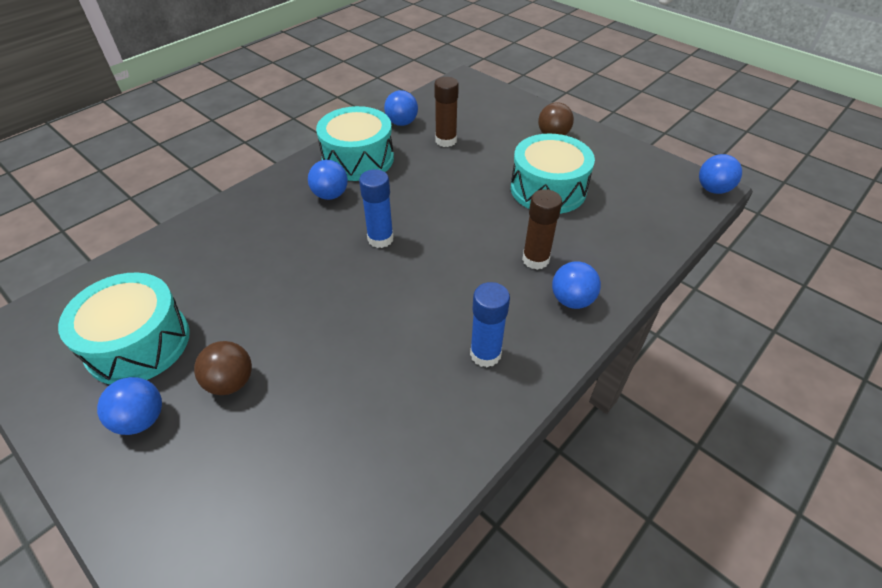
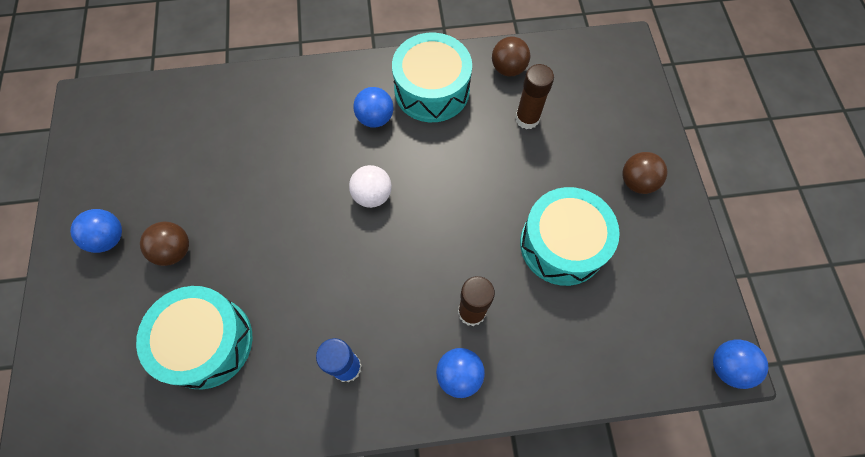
camera: 40 degrees right, 20 degrees up
(138, 343) = (148, 172): turquoise drum -> turquoise drum (206, 342)
(380, 239) = (372, 195): blue glue stick -> white ball
(402, 123) = (508, 69): blue ball -> brown ball

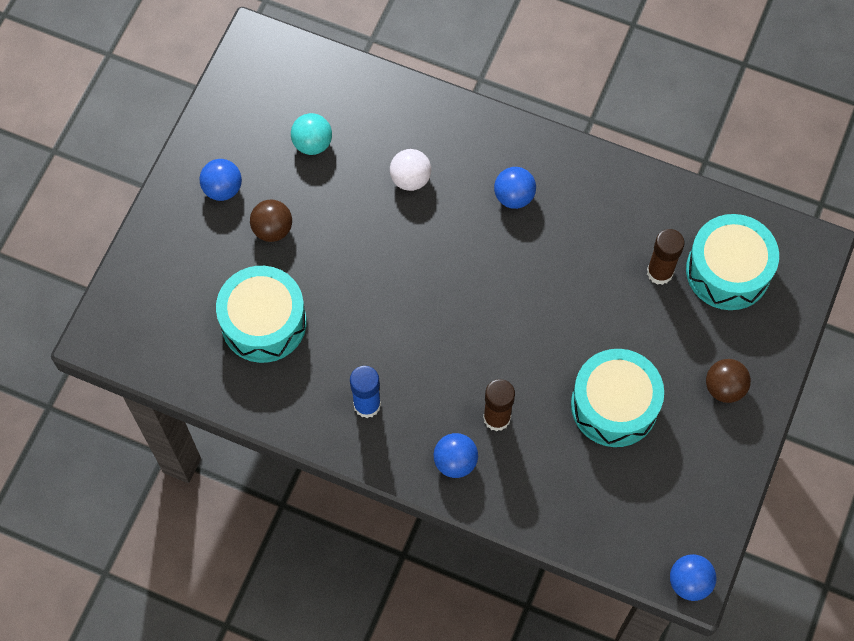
camera: 30 degrees right, 0 degrees up
(176, 159) = (312, 143): none -> turquoise ball
(372, 195) = (469, 269): white ball -> white ball (410, 179)
(432, 90) = (585, 195): turquoise drum -> turquoise drum (728, 271)
(508, 69) = (674, 212): brown ball -> none

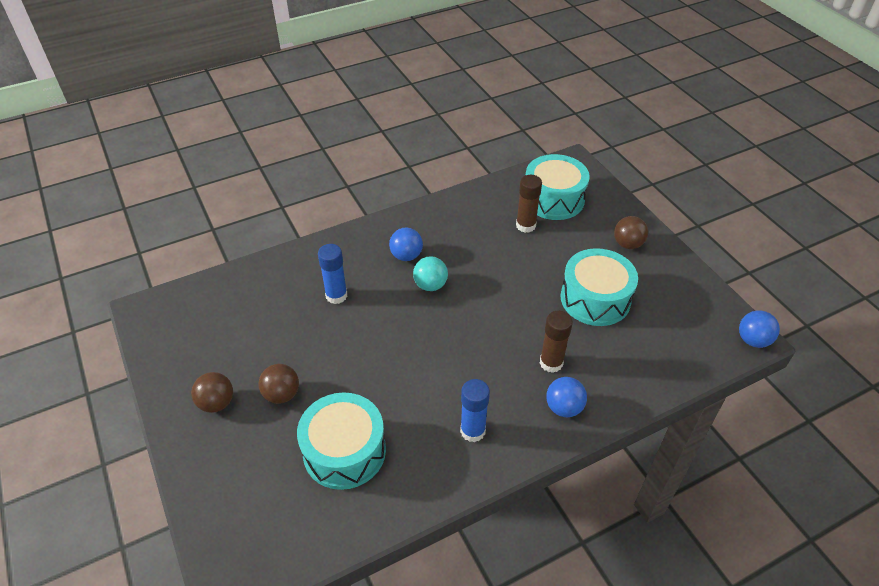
camera: 50 degrees left, 20 degrees down
(223, 189) = (217, 403): blue ball -> brown ball
(312, 143) = (250, 329): turquoise ball -> turquoise ball (430, 285)
(410, 179) = (336, 296): white ball -> blue glue stick

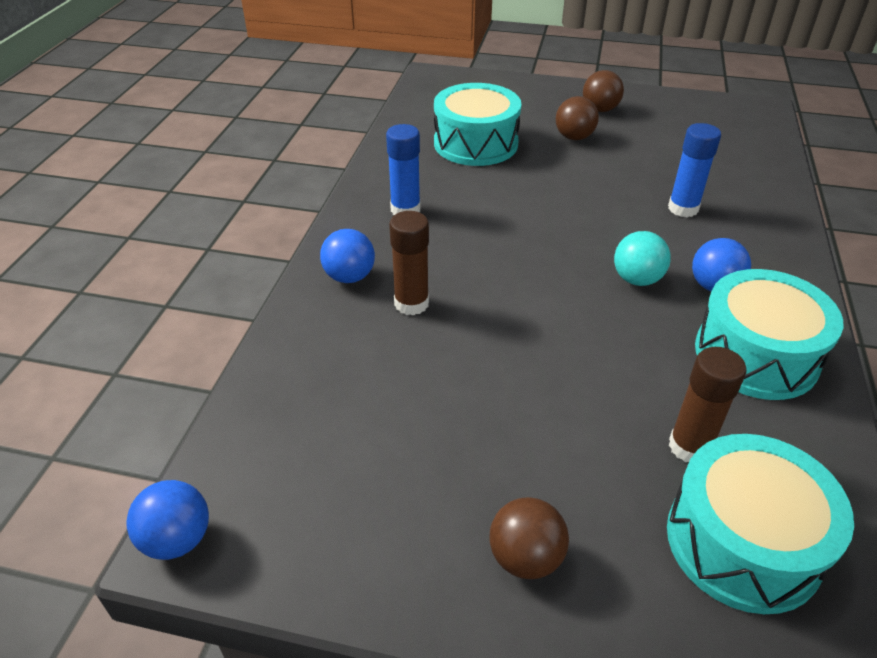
camera: 130 degrees right, 5 degrees down
(595, 299) = (456, 414): turquoise drum -> turquoise drum (756, 355)

